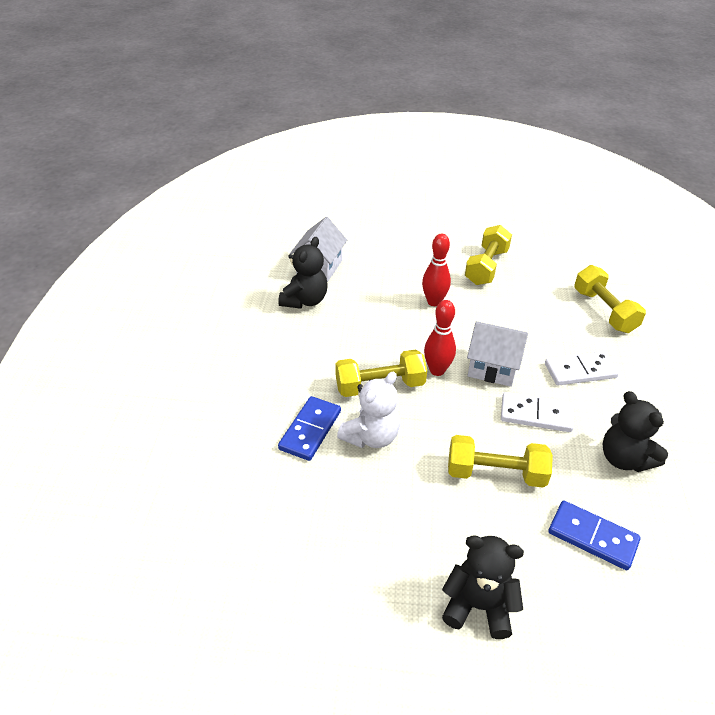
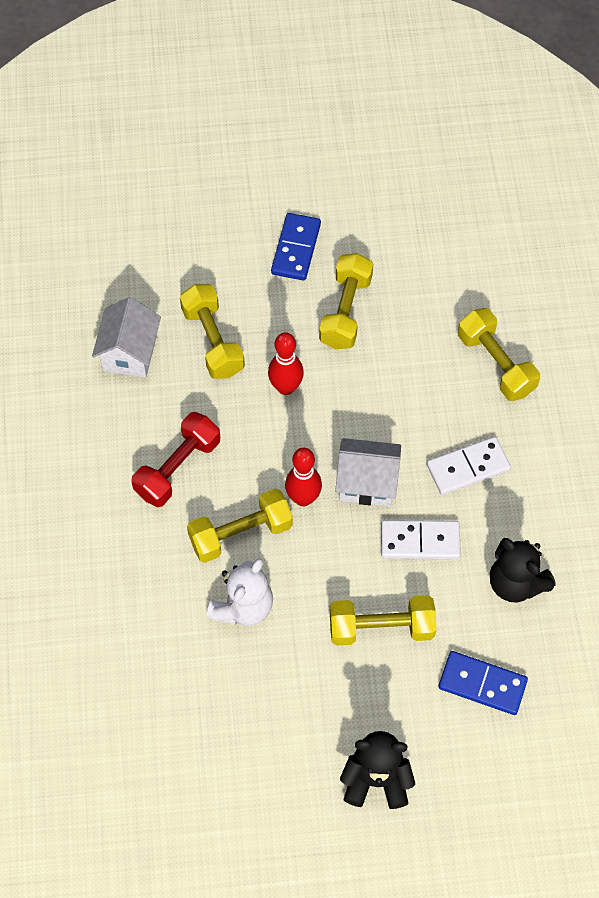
camera: 10 degrees left, 20 degrees up
(305, 300) = (124, 415): black teddy bear -> none
(310, 430) = (174, 610): blue domino -> blue domino (296, 249)
(338, 336) = (178, 468): none -> red dumbbell
(383, 269) = (213, 341): none -> yellow dumbbell

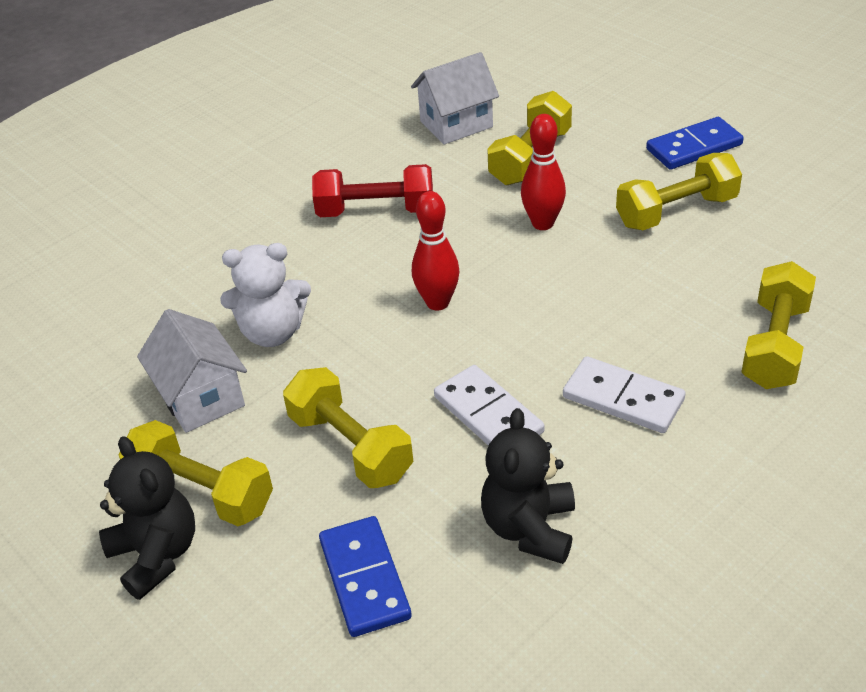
camera: 55 degrees right, 20 degrees down
(240, 533) = (351, 285): yellow dumbbell -> yellow dumbbell (202, 492)
(367, 483) = (508, 335): white house -> white house (201, 397)

